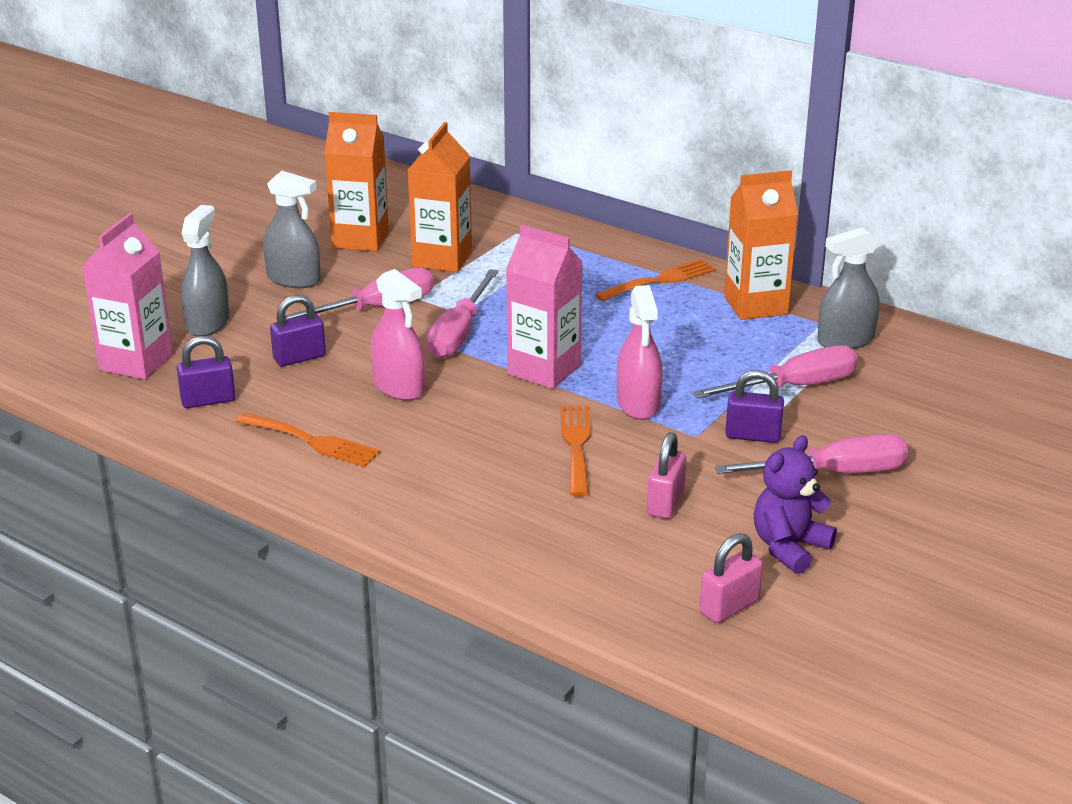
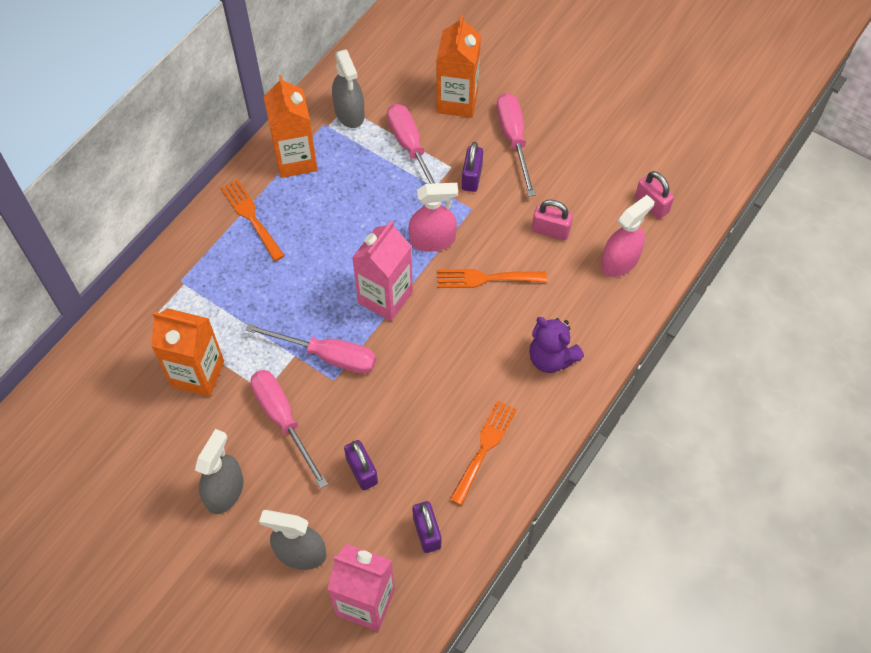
camera: 90 degrees left, 30 degrees up
(360, 239) = (151, 443): orange carton -> orange carton (457, 101)
(399, 387) = (408, 394): pink spray bottle -> pink spray bottle (620, 261)
(789, 547) = (592, 171): purple teddy bear -> purple teddy bear (551, 358)

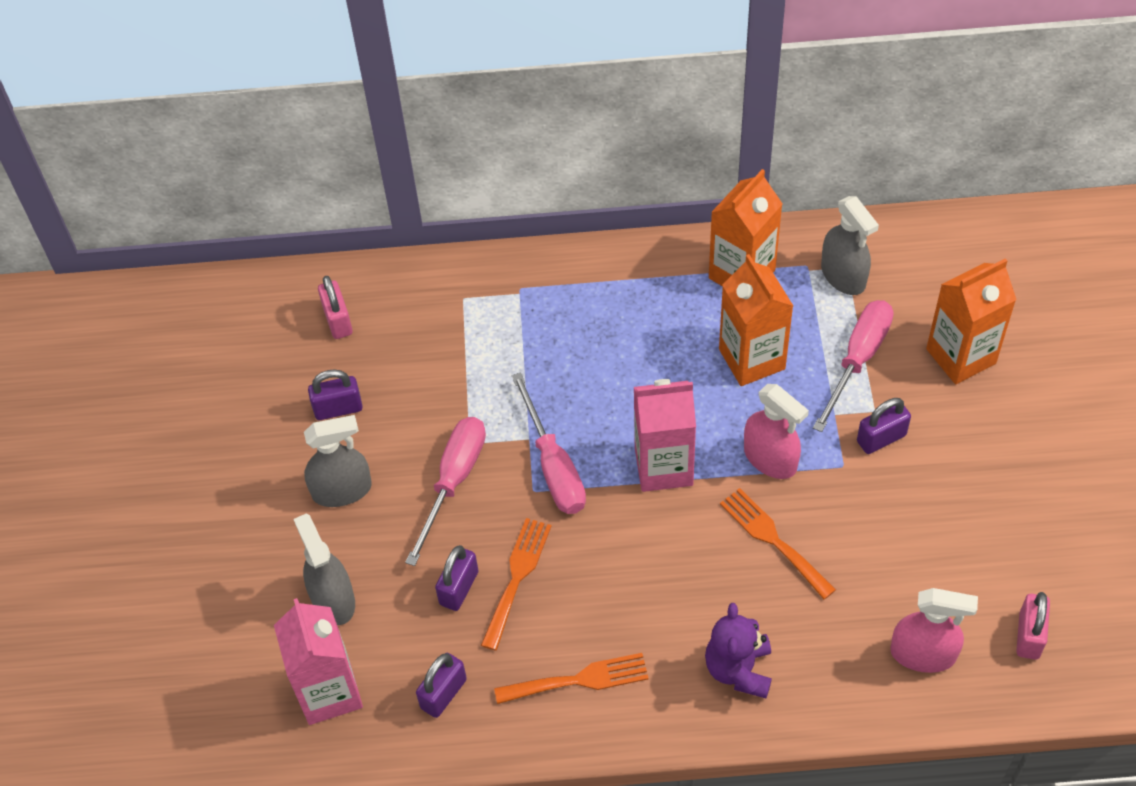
camera: 55 degrees right, 5 degrees down
(160, 450) = (338, 408): none -> purple padlock
(198, 374) = (438, 377): orange carton -> orange carton (752, 359)
(251, 217) = (641, 288): orange fork -> orange fork (517, 577)
(349, 113) = (843, 276): grey spray bottle -> grey spray bottle turned 60 degrees counterclockwise
(514, 140) = (969, 442): pink screwdriver -> none
(550, 230) = (892, 558): pink padlock -> pink padlock (338, 320)

